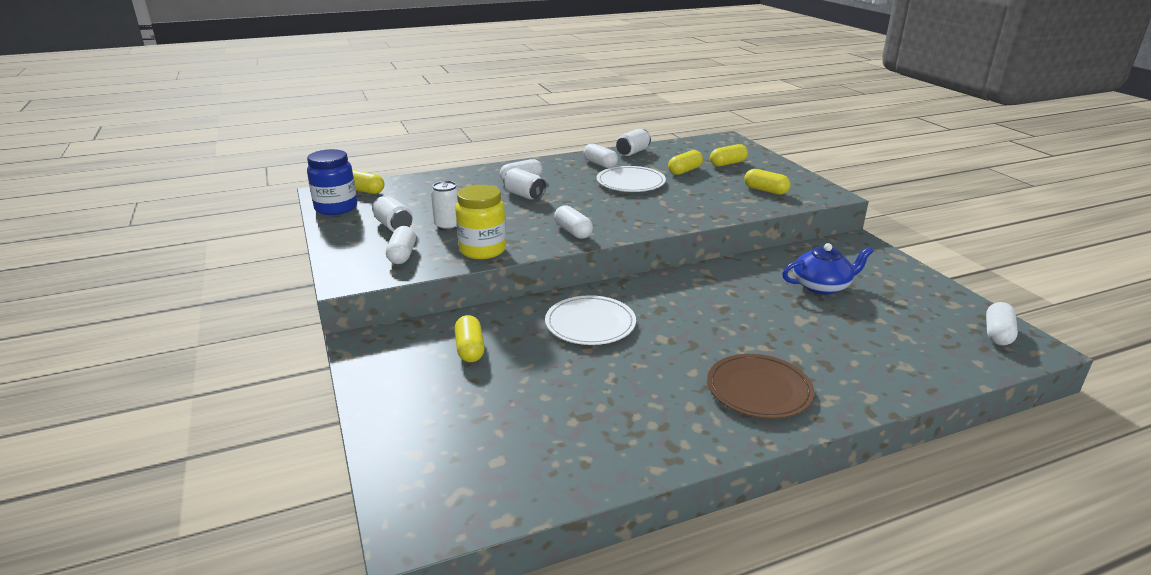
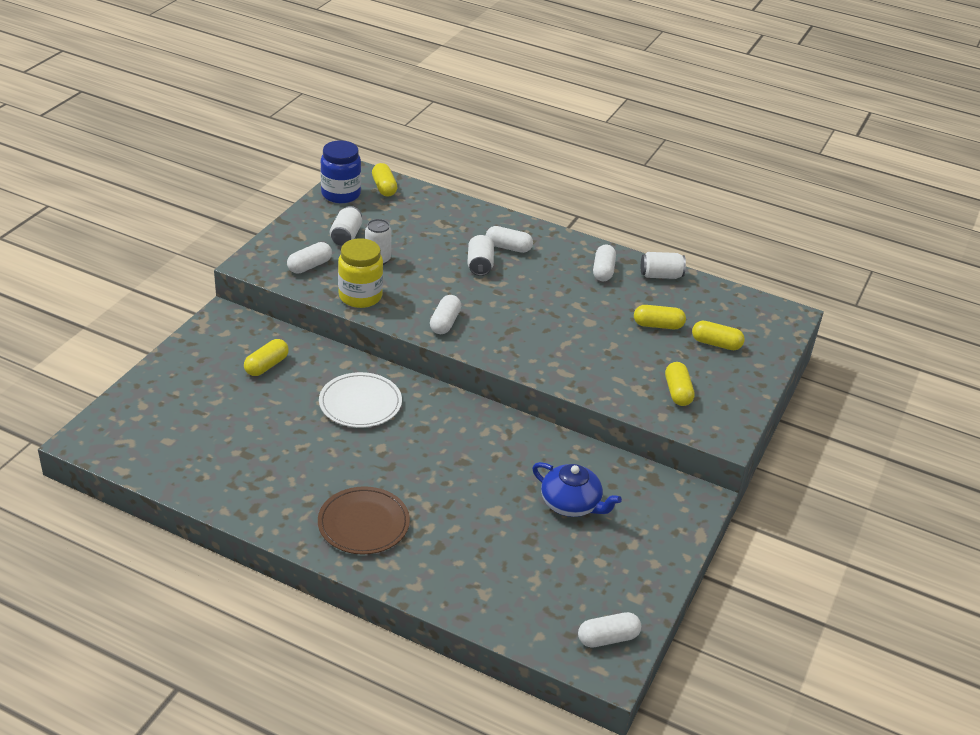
camera: 45 degrees right, 10 degrees up
(630, 182) = (585, 306): white plate -> none

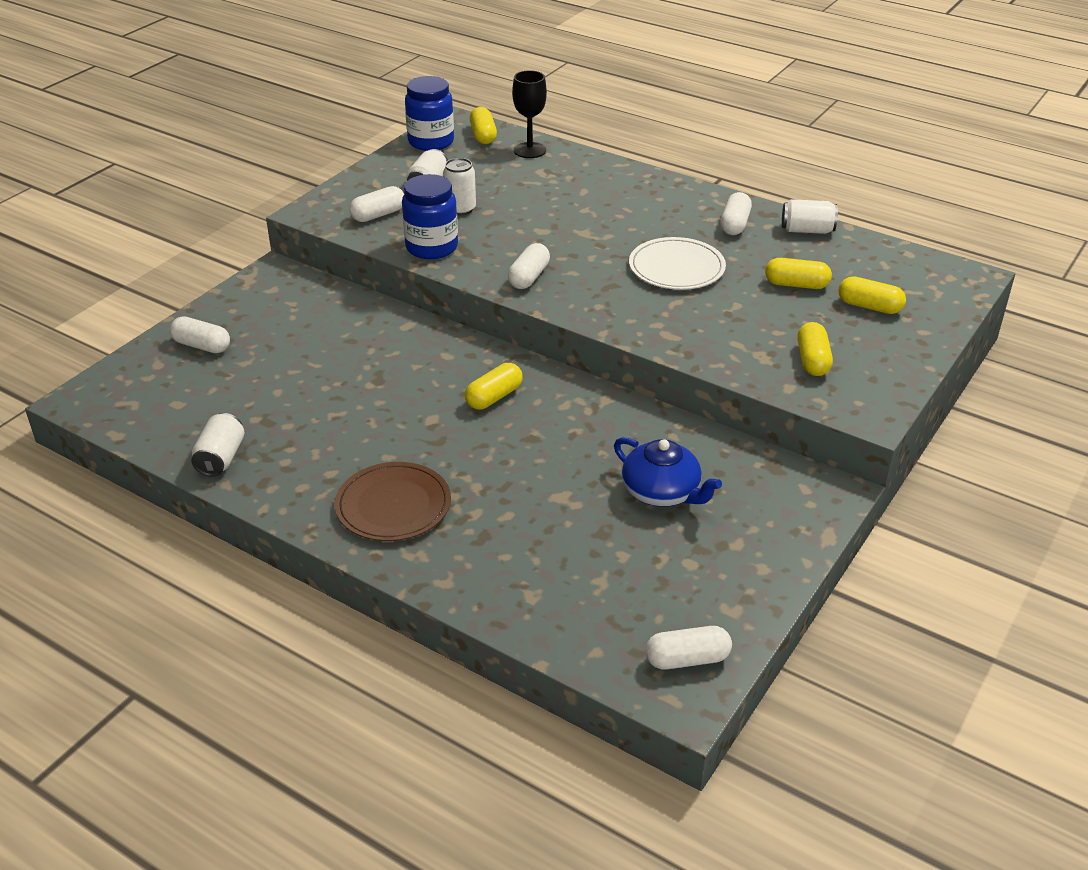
camera: 10 degrees right, 0 degrees up
(266, 365) = (313, 325): yellow capsule -> yellow capsule (494, 397)
(360, 296) = (431, 247): yellow jar -> blue jar
(360, 403) = (416, 368): white plate -> white plate (676, 268)
(426, 202) = (529, 150): none -> black goblet
(480, 265) = (583, 216): white can -> white can (221, 458)
(508, 247) = (621, 198): white capsule -> white capsule (202, 346)

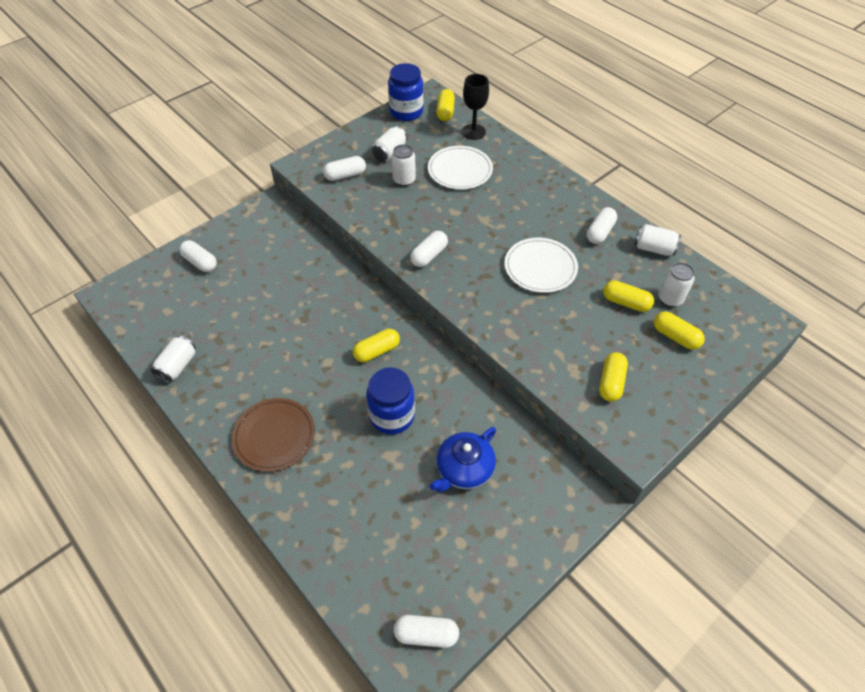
camera: 15 degrees right, 15 degrees up
(431, 247) = (371, 213): blue jar -> blue jar (392, 416)
(529, 189) = (460, 170): none -> white plate
(662, 492) = (464, 469): blue teapot -> blue teapot turned 75 degrees clockwise
(847, 273) = (670, 299): none -> white can

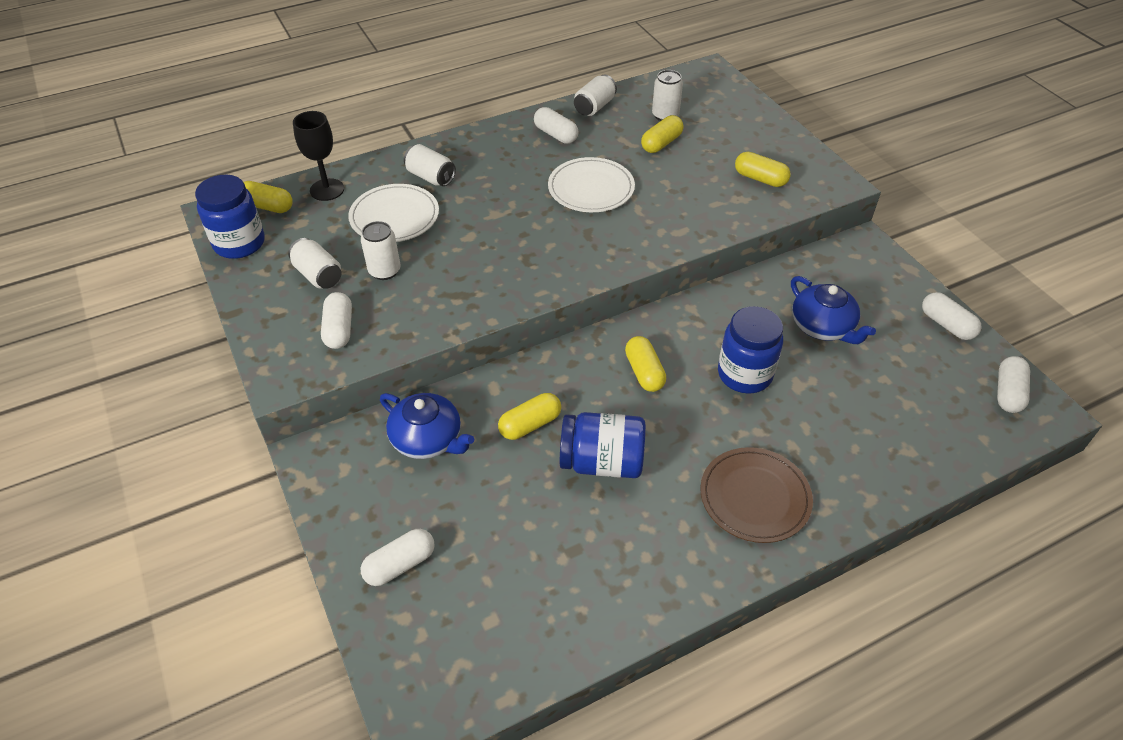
camera: 75 degrees left, 5 degrees down
(178, 366) = (610, 609): white can -> white can (430, 177)
(289, 341) = (602, 462): none -> blue jar
(291, 250) = (428, 439): none -> blue teapot
(429, 255) = (536, 273): white capsule -> white capsule (947, 325)
(675, 336) = (713, 125): yellow capsule -> yellow capsule (530, 424)

